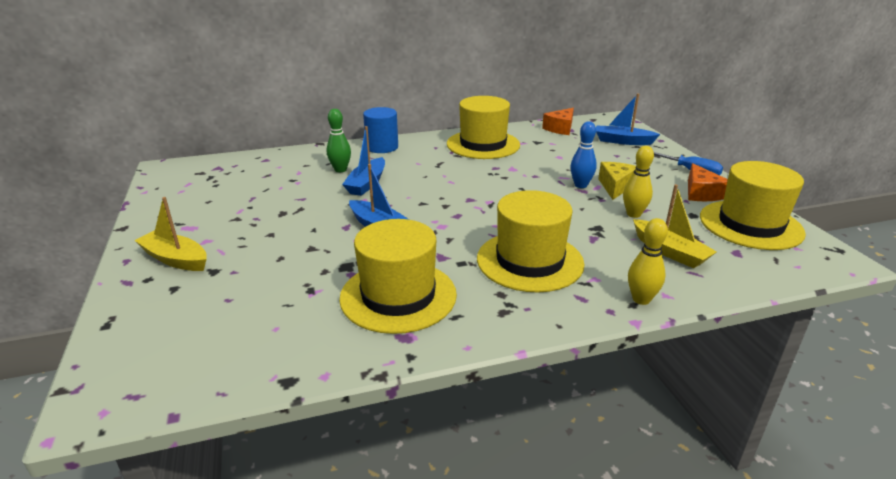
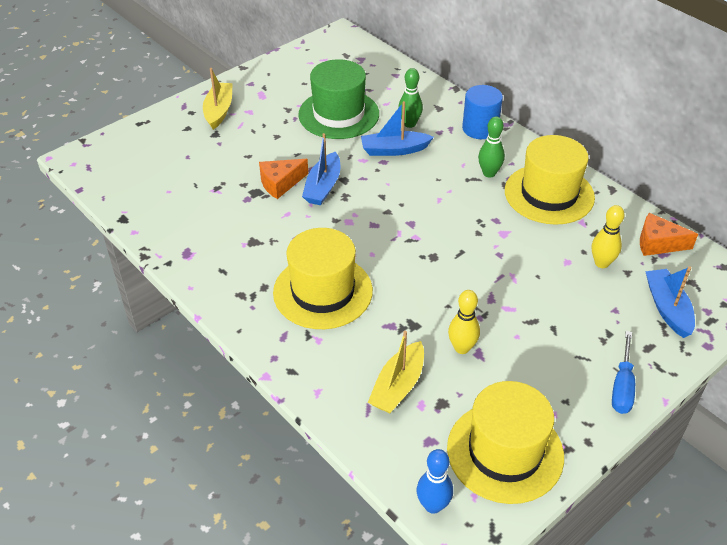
camera: 65 degrees right, 15 degrees up
(283, 195) = (338, 114): none -> green hat
(398, 296) = (232, 233): yellow hat -> none
(439, 157) = (489, 173): none -> green bowling pin
(580, 185) = (502, 294): blue bowling pin -> blue bowling pin (433, 505)
(615, 186) = (521, 323): yellow cheese -> none
(641, 299) = (301, 375): yellow bowling pin -> yellow bowling pin (601, 263)
(701, 193) = (560, 401): orange cheese -> orange cheese (280, 183)

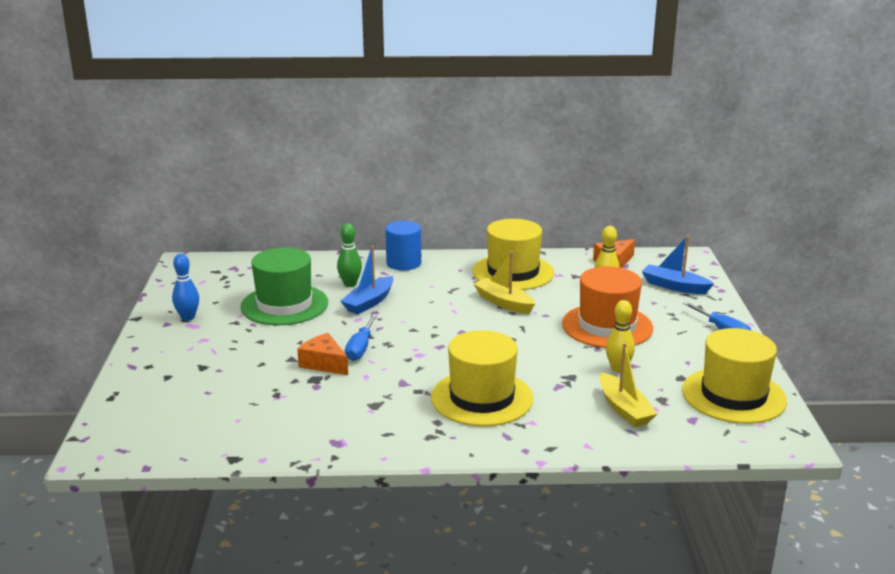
camera: 50 degrees left, 20 degrees down
(219, 111) = (174, 352): yellow boat -> yellow boat (503, 302)
(280, 183) = (324, 363): orange cheese -> orange cheese turned 120 degrees clockwise
(323, 187) = (361, 348): blue boat -> blue screwdriver
(433, 505) = (753, 444): blue bowling pin -> blue bowling pin (188, 317)
(489, 173) = (457, 281): green bowling pin -> none
(528, 302) = (607, 326): none -> orange hat

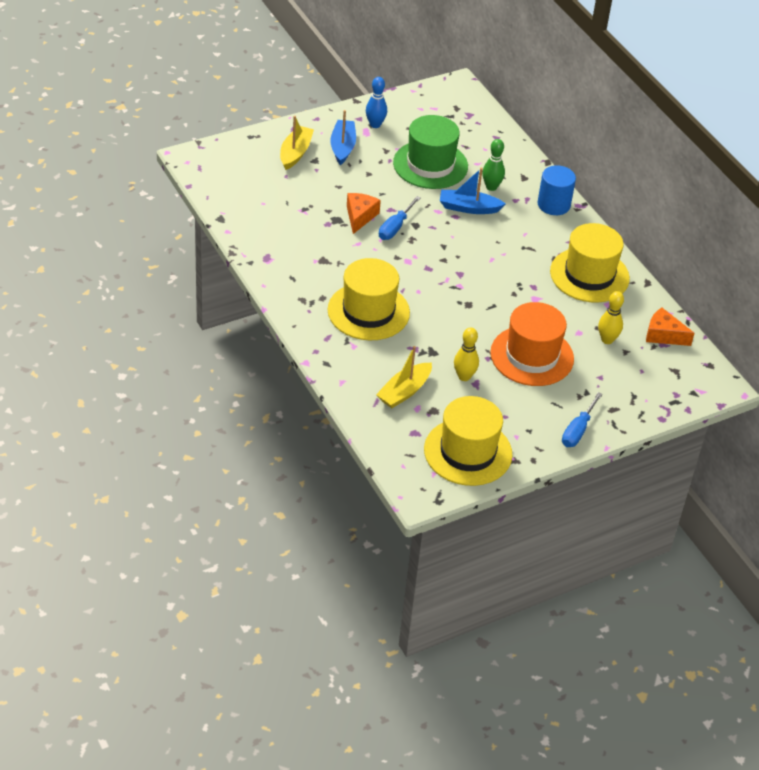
camera: 60 degrees right, 20 degrees up
(361, 348) = (395, 227): blue screwdriver -> blue screwdriver turned 45 degrees counterclockwise
(503, 302) = (527, 284): yellow boat -> yellow boat (295, 153)
(674, 286) = (644, 385): blue boat -> blue boat (342, 147)

